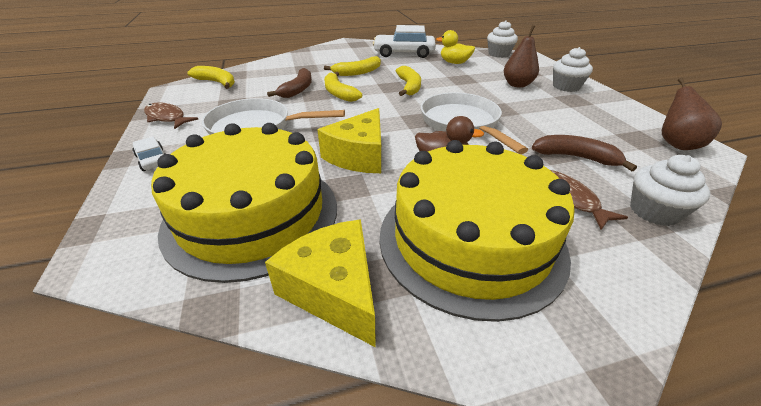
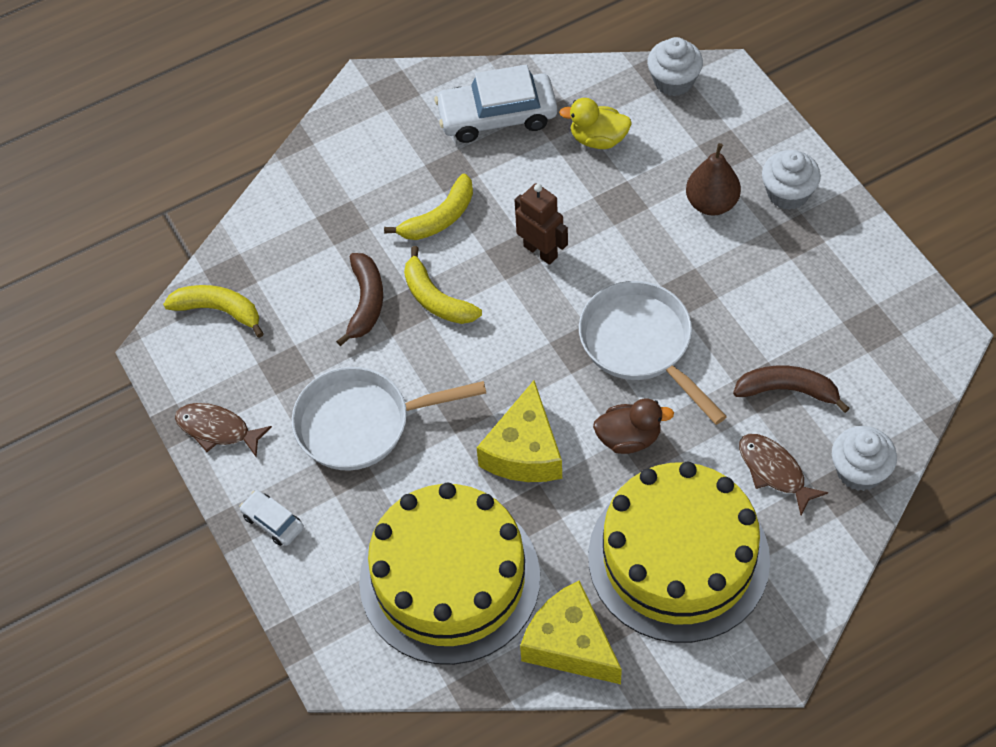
camera: 10 degrees left, 20 degrees up
(409, 87) = (540, 251): yellow banana -> brown robot
(676, 144) = (914, 329): brown pear -> none

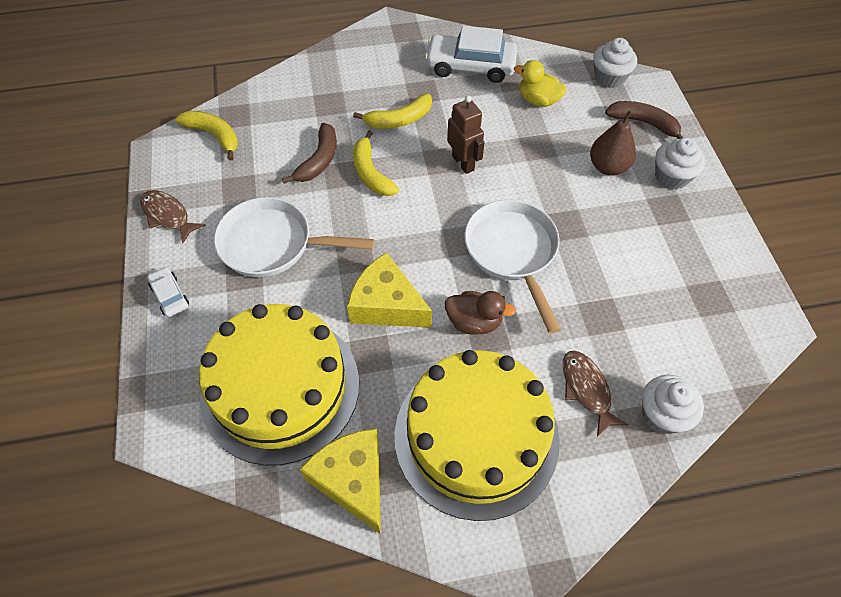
camera: 15 degrees right, 0 degrees up
(524, 451) = (386, 305): yellow cheese -> yellow cheese turned 90 degrees clockwise
(788, 390) = (621, 326): brown banana -> brown banana (644, 123)

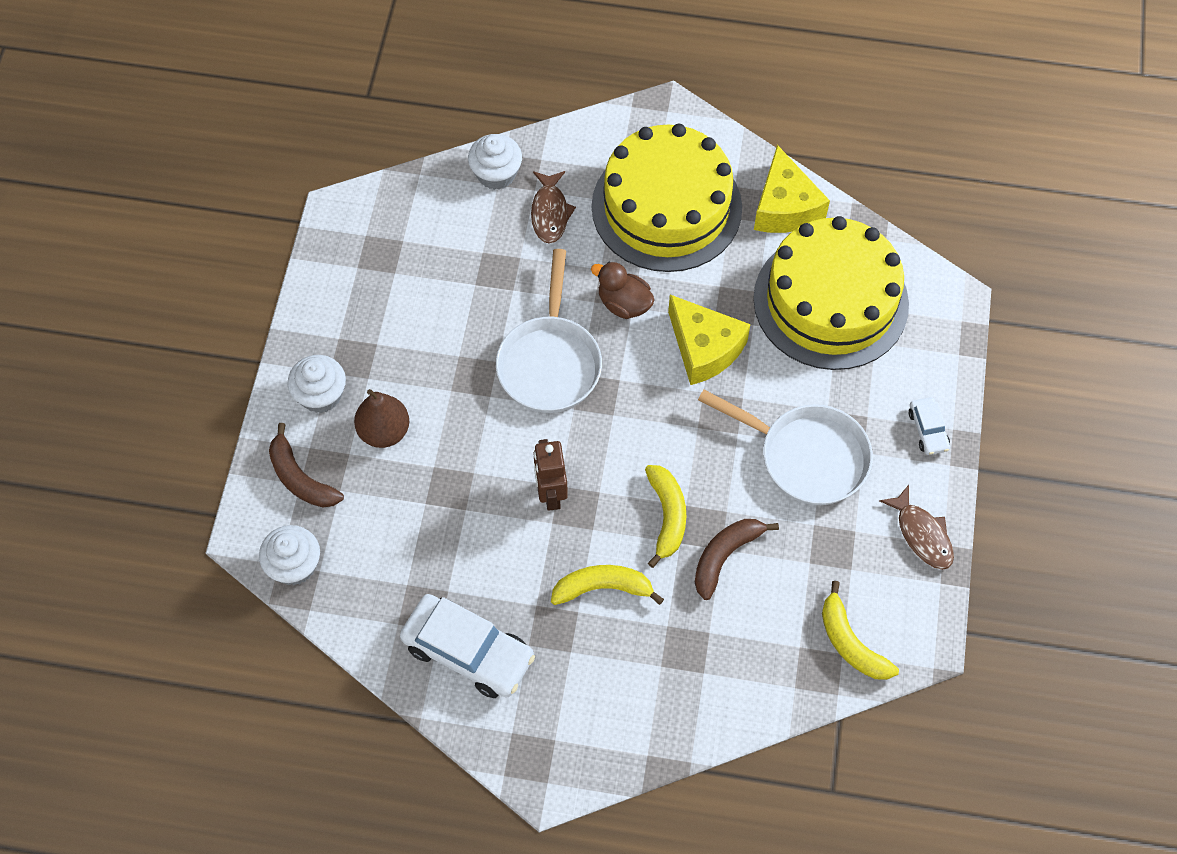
camera: 160 degrees left, 5 degrees up
(538, 100) = (409, 559): yellow duck -> none

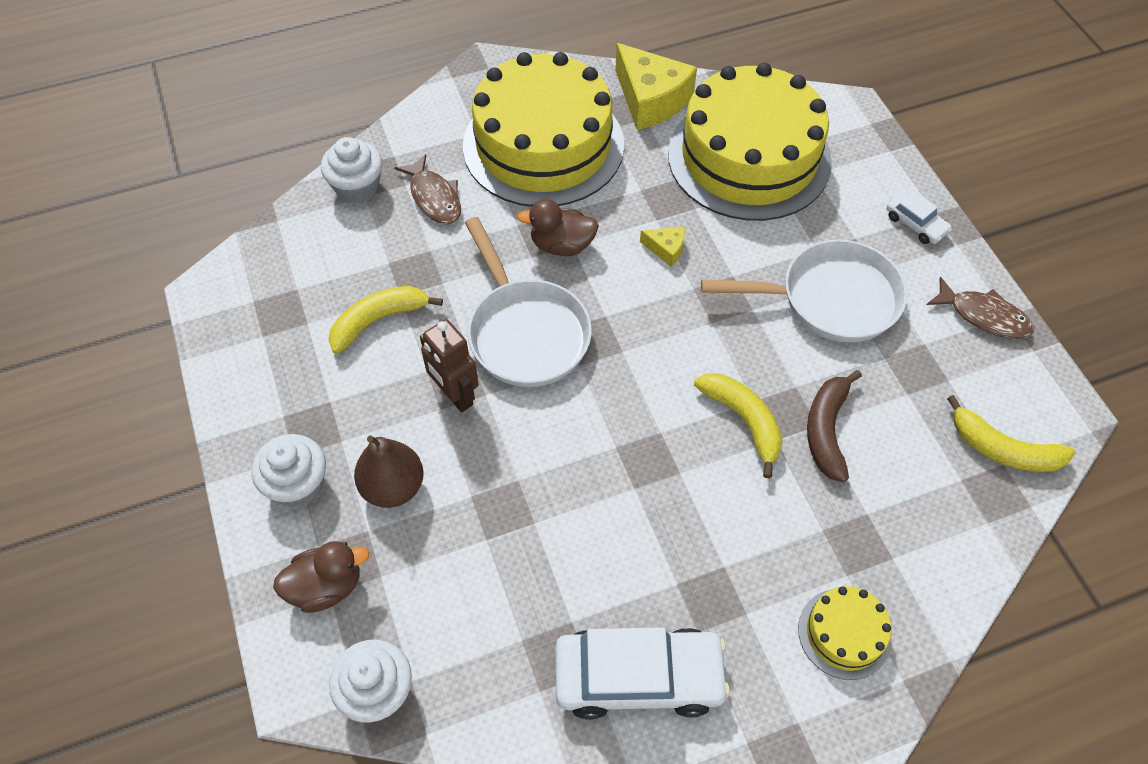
camera: 30 degrees left, 5 degrees down
(300, 478) = (326, 586): brown banana -> brown duck
(551, 494) = (613, 459): brown robot -> brown robot (455, 395)
(603, 588) = (732, 527): yellow banana -> yellow banana (378, 320)
(629, 702) = (844, 633): none -> yellow cake
(704, 348) = (666, 249): yellow cheese -> yellow cheese, size x0.46

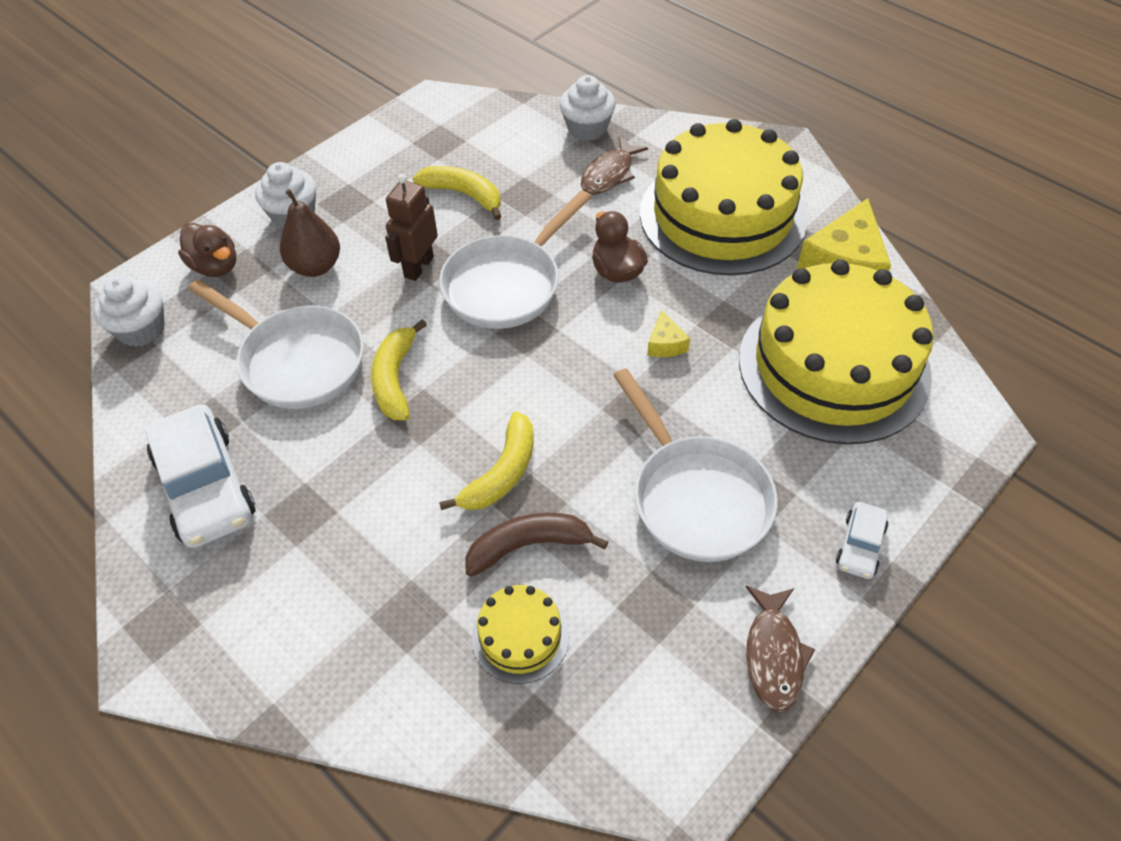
camera: 65 degrees right, 5 degrees down
(518, 544) = (297, 360): none -> white pan
(844, 633) = (305, 633): yellow cake -> yellow cake (520, 636)
(1002, 449) = (596, 726): yellow banana -> yellow banana (395, 379)

